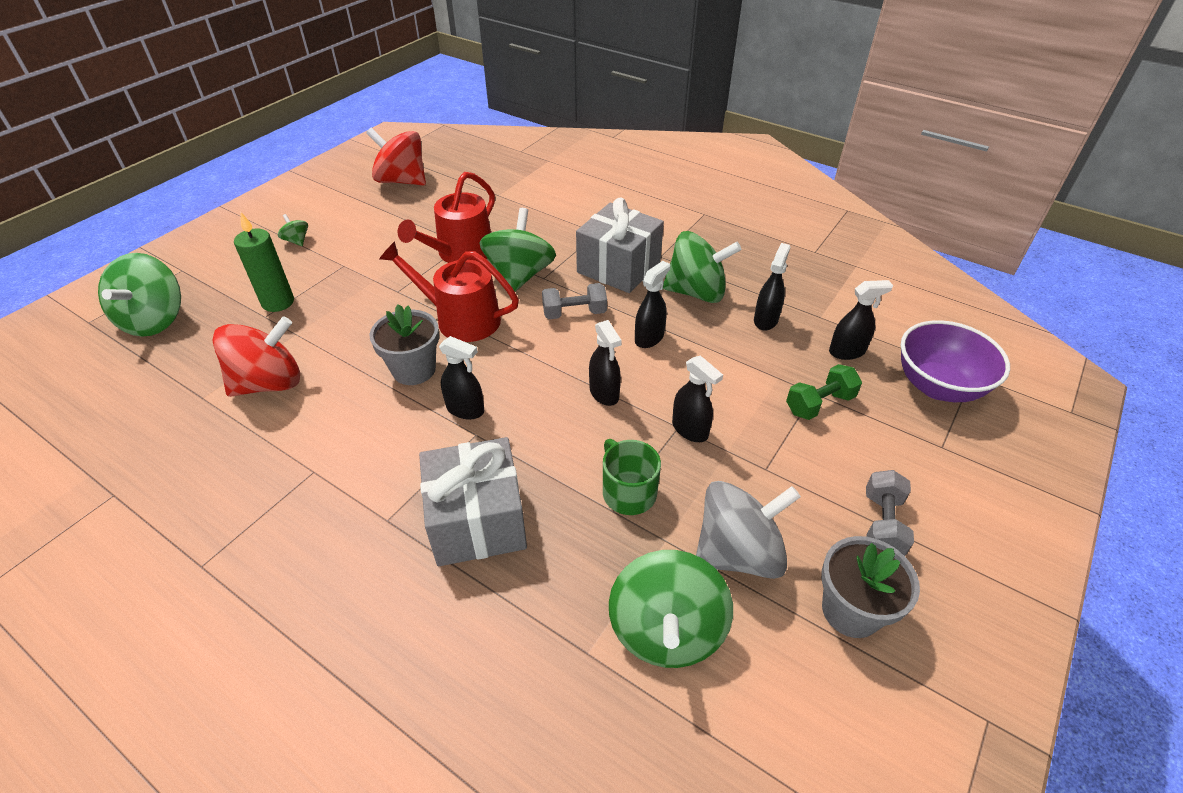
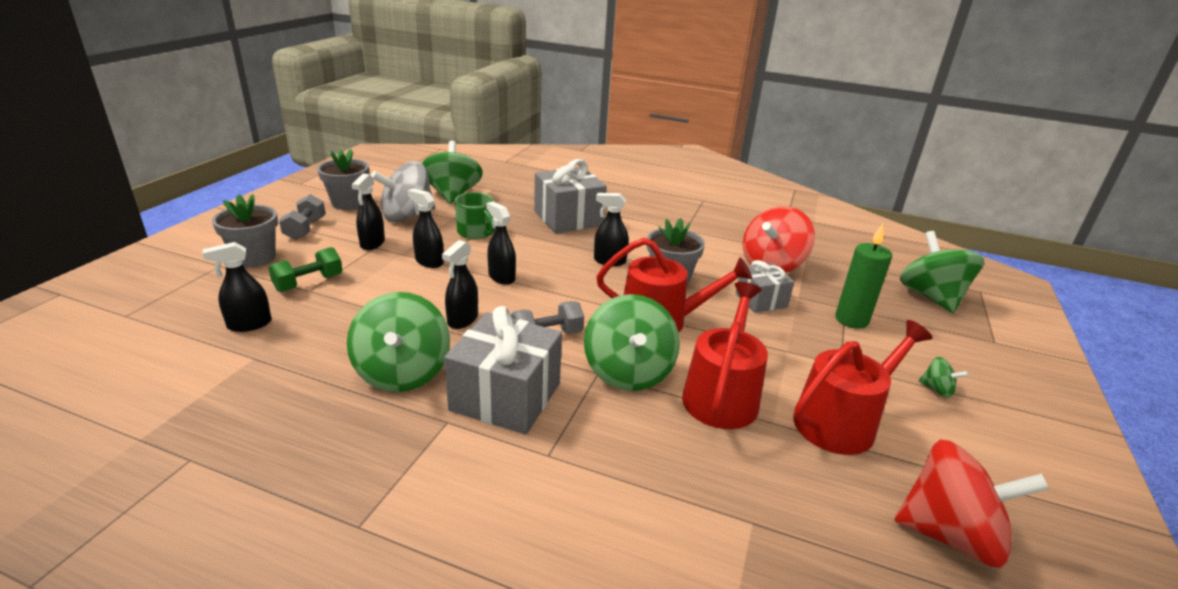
camera: 165 degrees right, 15 degrees down
(340, 333) = (761, 300): none -> grey gift
(394, 230) = (841, 421): none -> red watering can
(696, 292) = (402, 373): green spinning top -> green spinning top turned 90 degrees counterclockwise
(765, 320) = (326, 348): black spray bottle -> black spray bottle (372, 243)
(910, 458) = (255, 258): none -> grey flower pot
(938, 386) = (177, 303): purple bowl -> none

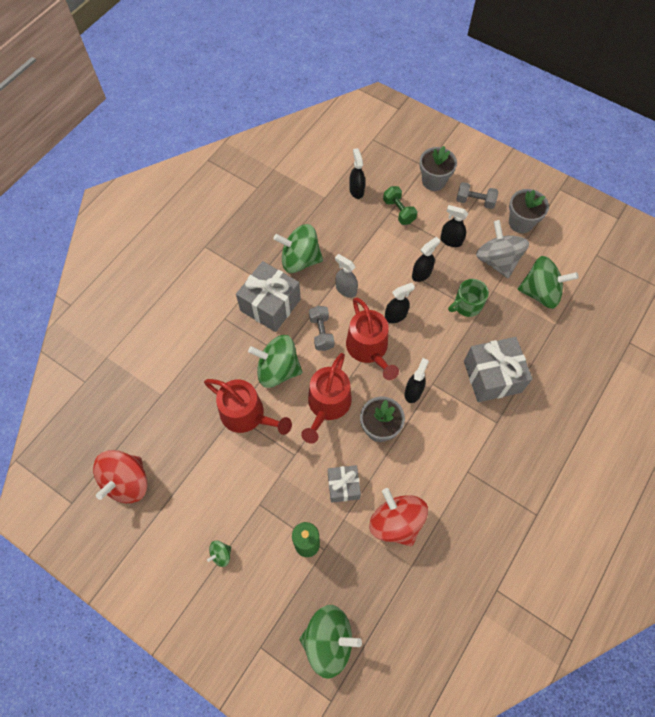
camera: 105 degrees right, 35 degrees up
(462, 320) = (346, 289): black spray bottle -> grey spray bottle
(841, 421) = (210, 473): red watering can -> red watering can (369, 349)

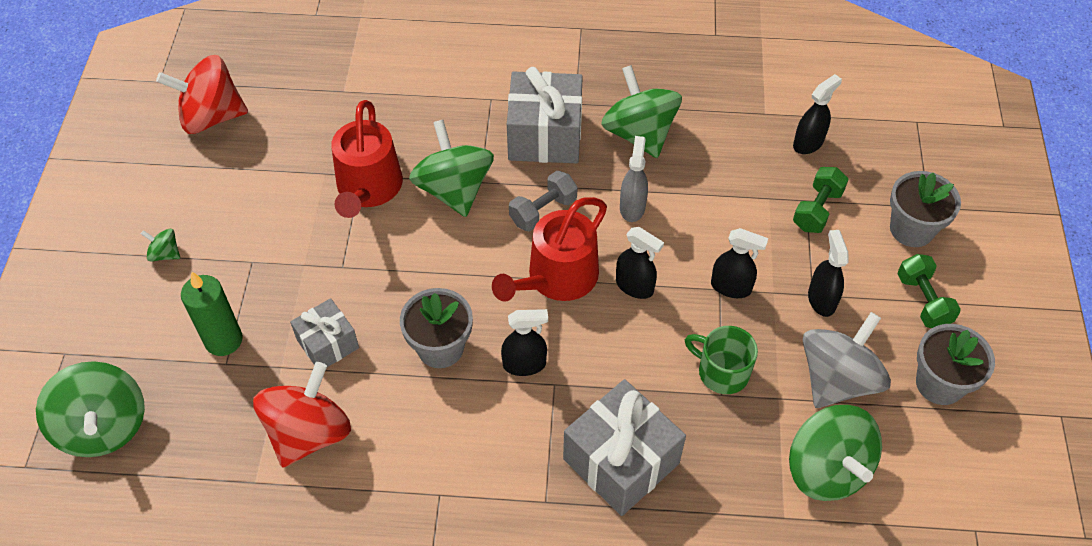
camera: 60 degrees right, 10 degrees down
(327, 405) = (437, 269): red watering can -> none
(475, 201) = (923, 301): grey dumbbell -> green dumbbell

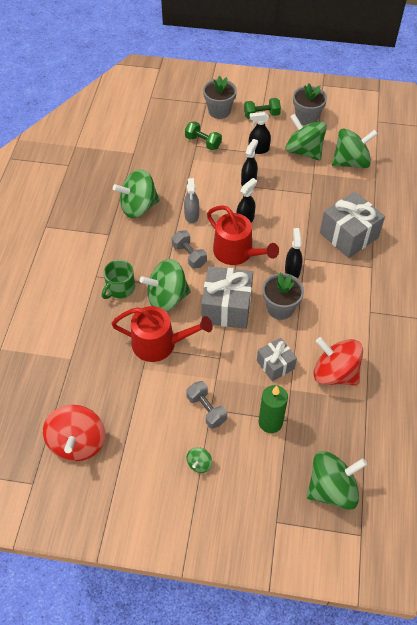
camera: 85 degrees left, 0 degrees up
(251, 256) = (206, 409): none -> grey dumbbell
(545, 135) = (132, 251): grey gift -> grey gift (226, 307)
(632, 207) = (191, 215): grey spray bottle -> grey spray bottle turned 105 degrees counterclockwise
(722, 372) = (298, 191): green mug -> green mug (120, 288)
(808, 143) = (158, 139): black spray bottle -> none
(837, 379) = (304, 151): grey spinning top -> green spinning top

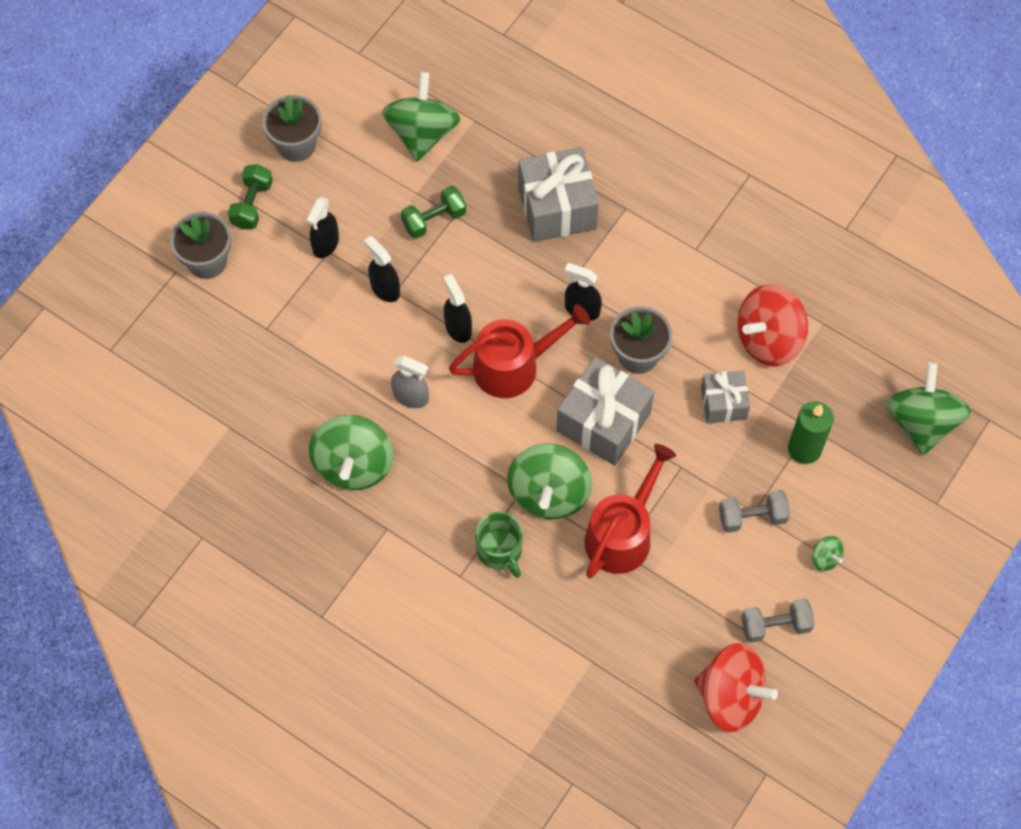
camera: 65 degrees left, 10 degrees up
(189, 255) = (486, 432): grey dumbbell -> grey dumbbell (775, 625)
(203, 142) = (265, 316): green dumbbell -> green dumbbell (434, 219)
(304, 151) = (364, 183): green spinning top -> none

